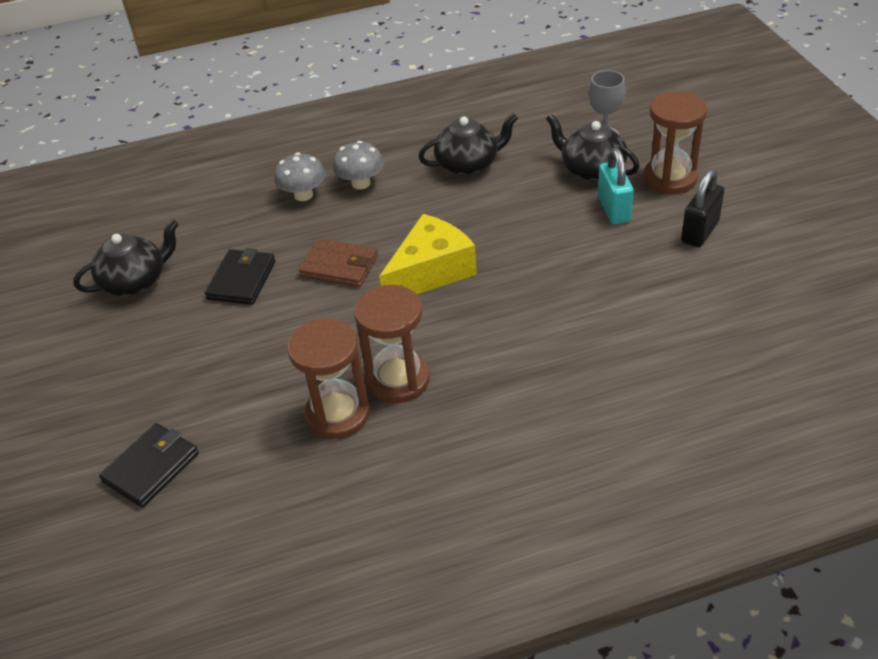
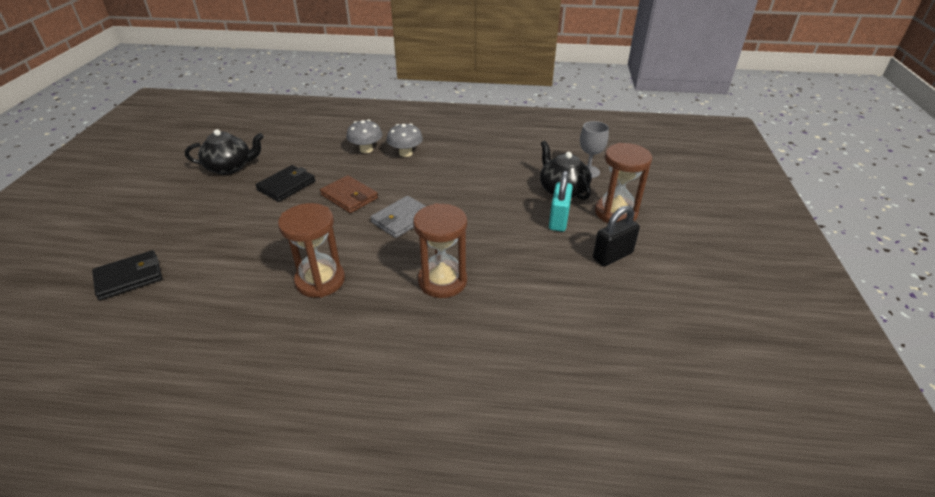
camera: 20 degrees right, 5 degrees down
(337, 414) = (263, 288): brown hourglass -> brown hourglass (442, 281)
(431, 272) = (402, 219): yellow cheese -> grey wallet
(468, 165) = (481, 162): black teapot -> none

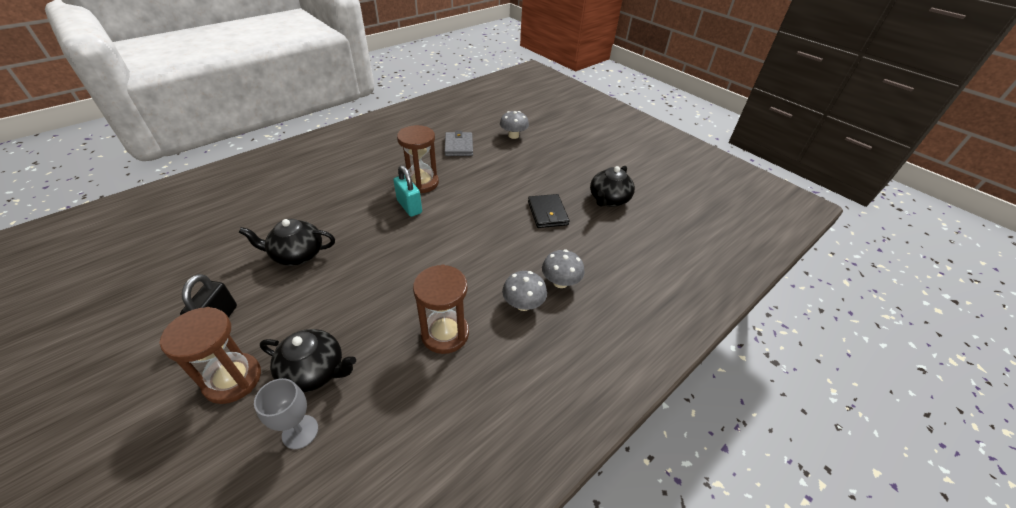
camera: 130 degrees right, 5 degrees up
(129, 277) = (513, 135): black wallet -> grey mushroom
(349, 197) = (493, 233): brown wallet -> none
(402, 219) = (429, 242): grey wallet -> grey wallet (459, 146)
(442, 281) = (347, 222): brown hourglass -> brown hourglass (445, 333)
(515, 275) = (297, 255): none -> black teapot
(558, 220) = (293, 327): turquoise padlock -> turquoise padlock (409, 206)

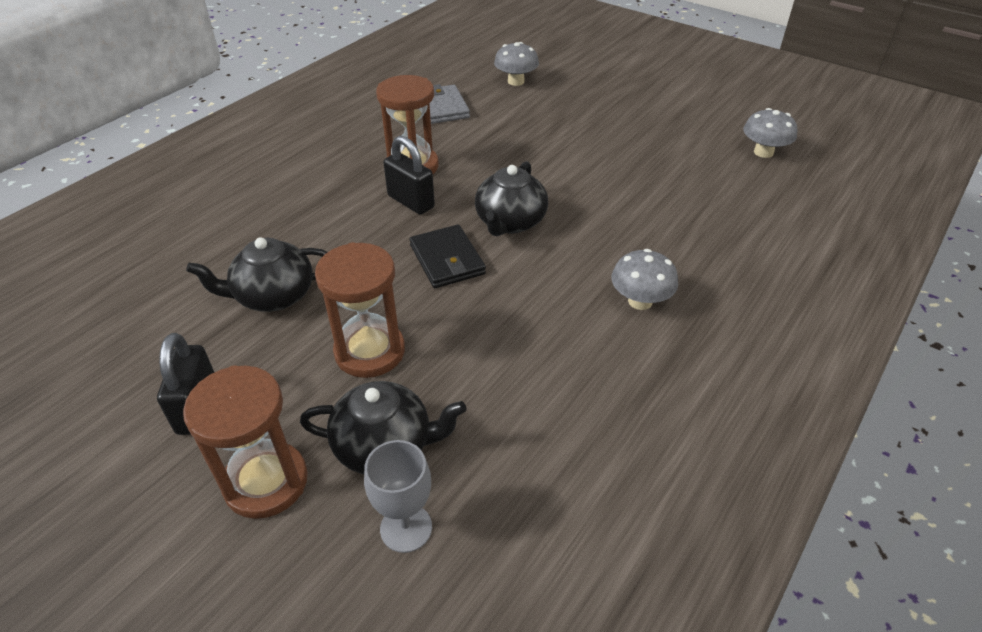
camera: 10 degrees left, 0 degrees up
(409, 206) = (411, 201): turquoise padlock -> black padlock
(445, 333) = (549, 360): brown hourglass -> brown hourglass (370, 351)
(547, 213) = (616, 177): black wallet -> black wallet (447, 260)
(560, 282) = (677, 263): grey mushroom -> grey mushroom (763, 152)
(608, 200) = (691, 146): black teapot -> black teapot (510, 222)

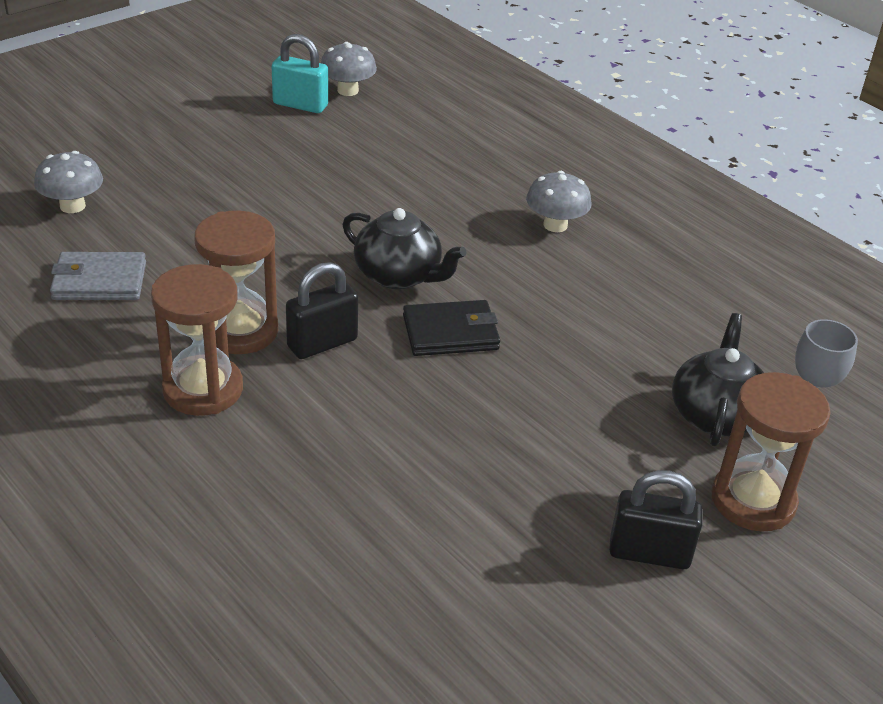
camera: 80 degrees left, 5 degrees down
(273, 296) = (472, 481): black teapot -> none
(370, 351) = (587, 410): brown hourglass -> brown hourglass (203, 389)
(717, 135) = (300, 105): none -> turquoise padlock

